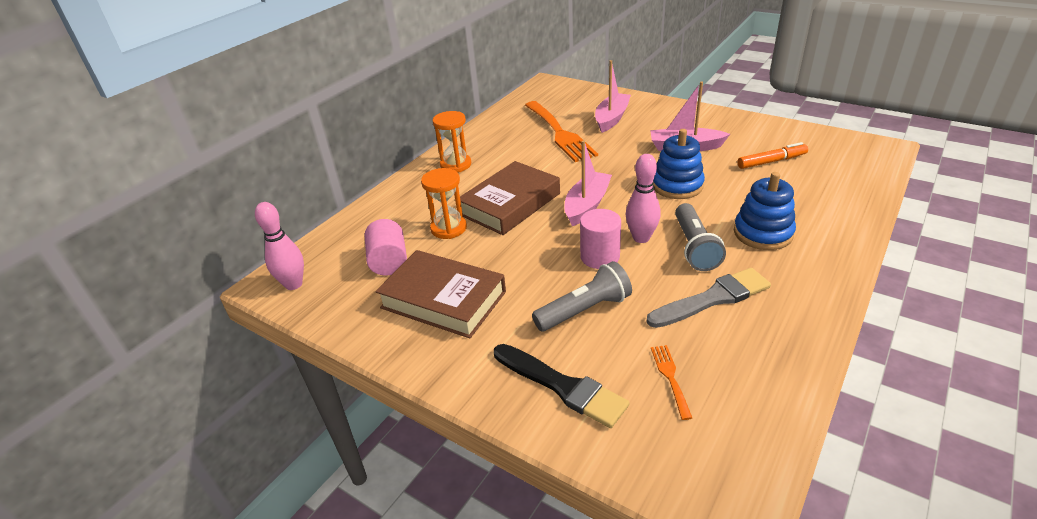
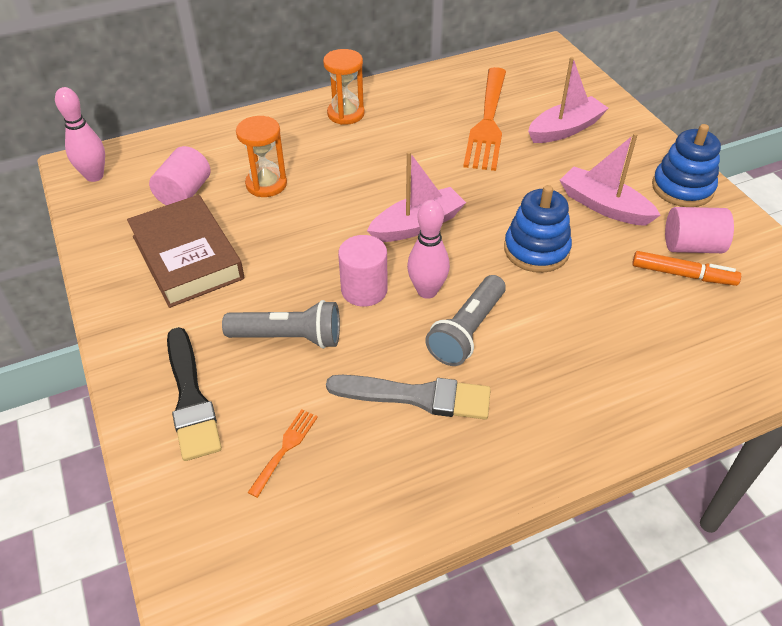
camera: 30 degrees right, 10 degrees up
(510, 204) = (347, 185): brown book -> none
(757, 146) = (692, 246): none -> pink cylinder
(763, 233) = (558, 356): blue stacking toy -> blue stacking toy (682, 188)

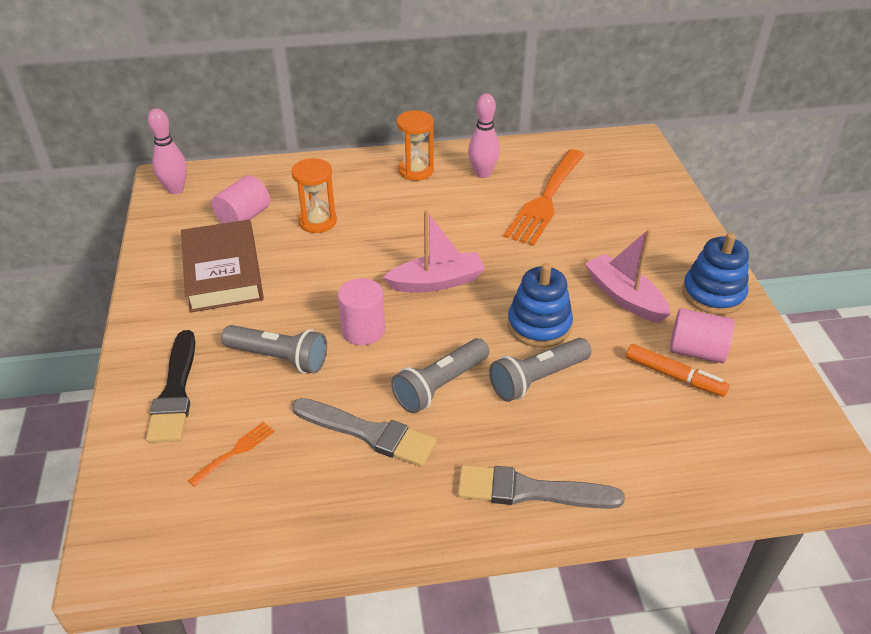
camera: 15 degrees right, 5 degrees down
(427, 291) = (419, 342): pink bowling pin -> pink bowling pin (482, 174)
(558, 304) = (537, 379): none -> grey flashlight
(565, 129) = (619, 218): pink boat -> none
(601, 419) = (530, 491): none -> grey brush

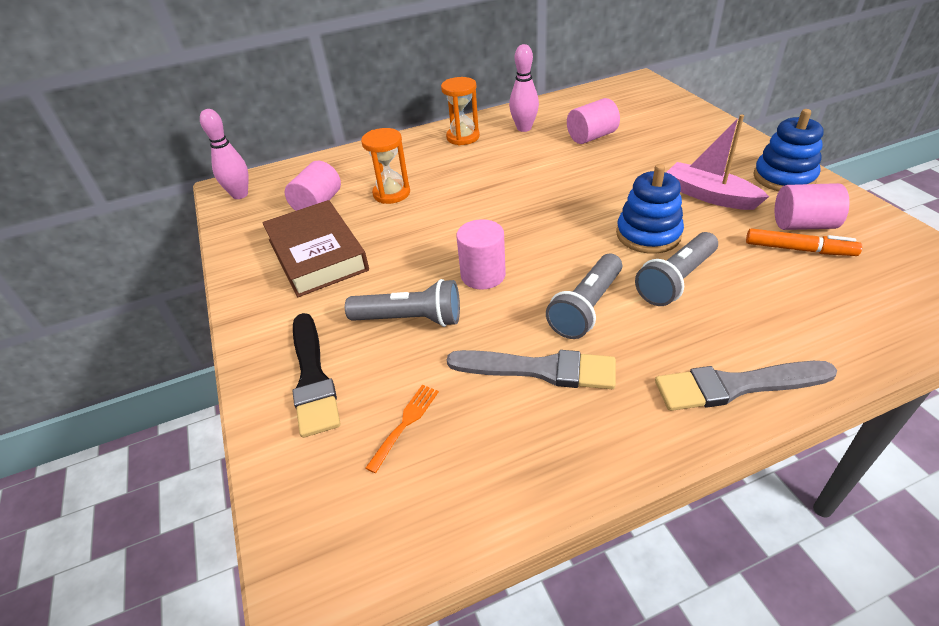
camera: 10 degrees left, 0 degrees up
(437, 282) = (531, 219): pink boat -> none
(546, 200) = (591, 137): orange fork -> pink cylinder

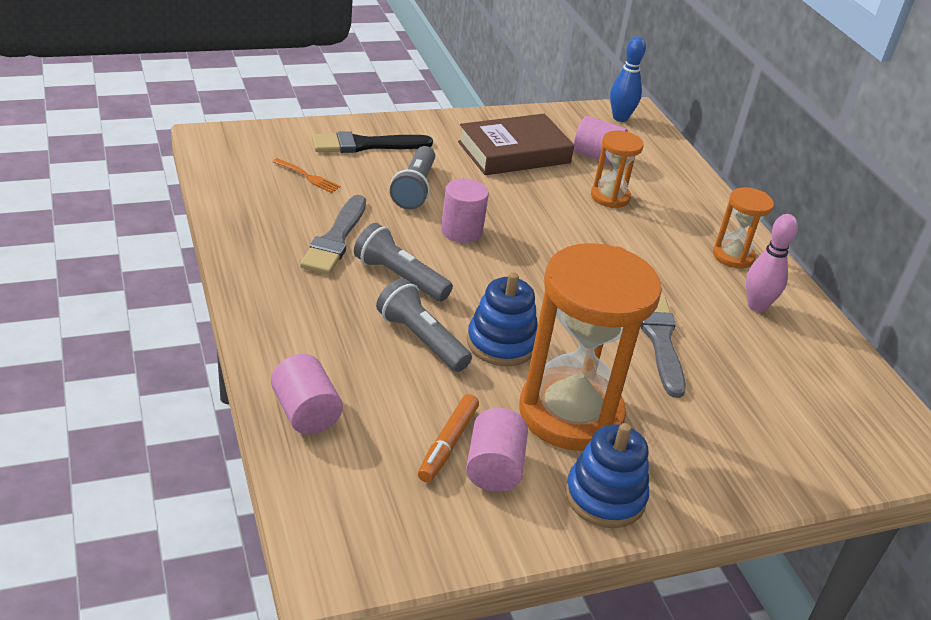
camera: 85 degrees right, 5 degrees down
(240, 195) = (620, 118): pink bowling pin -> blue bowling pin
(591, 137) = (731, 356): pink cylinder -> pink cylinder (306, 413)
(709, 196) = (570, 413): pink boat -> orange hourglass
(736, 386) = (278, 330): grey brush -> grey brush (660, 340)

